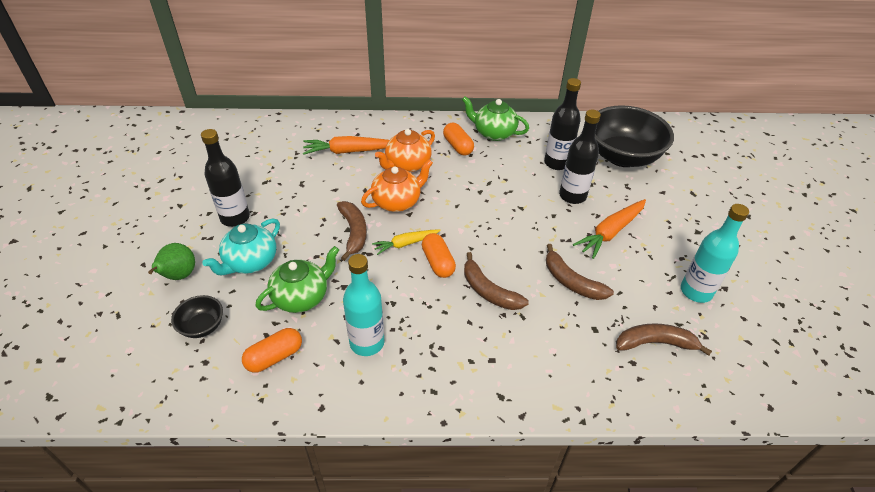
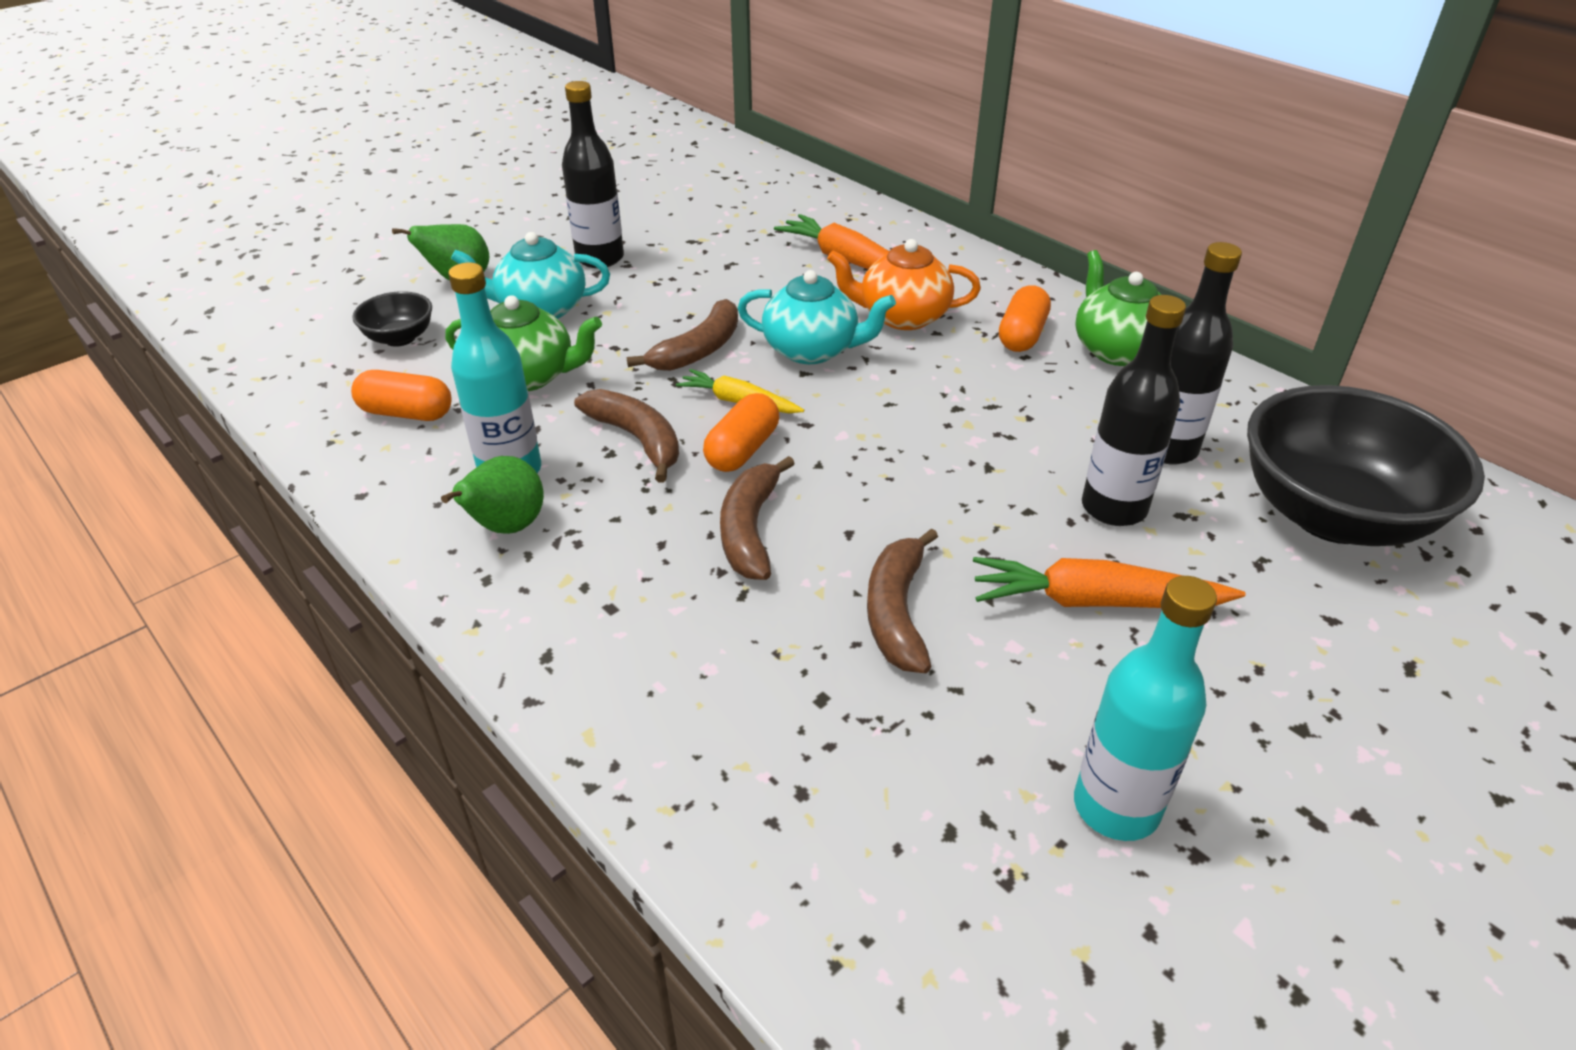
camera: 50 degrees right, 5 degrees down
(397, 202) = (812, 350): orange teapot -> turquoise teapot
(406, 365) = (506, 527): none -> green pear
(655, 343) = (889, 804): brown banana -> brown banana (637, 439)

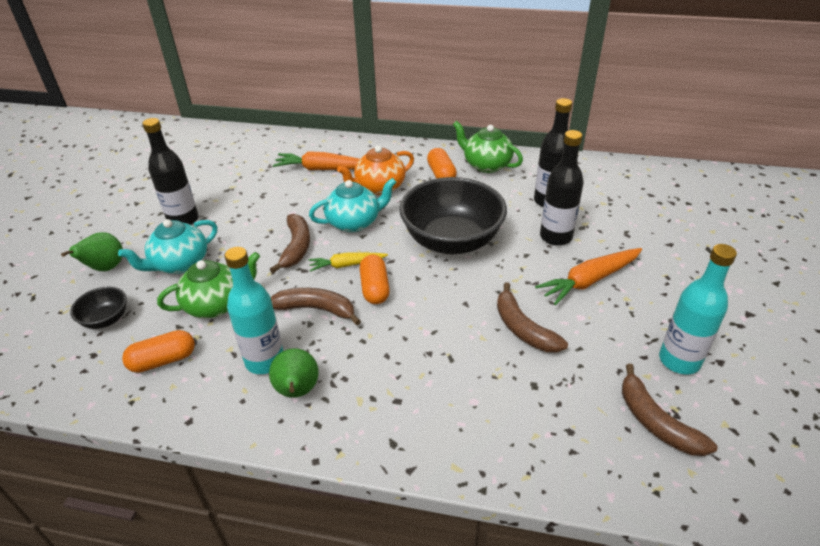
camera: 35 degrees left, 0 degrees up
(750, 530) = (421, 325): brown banana -> brown banana (656, 422)
(1332, 516) = (630, 202): black bowl -> black bowl (451, 241)

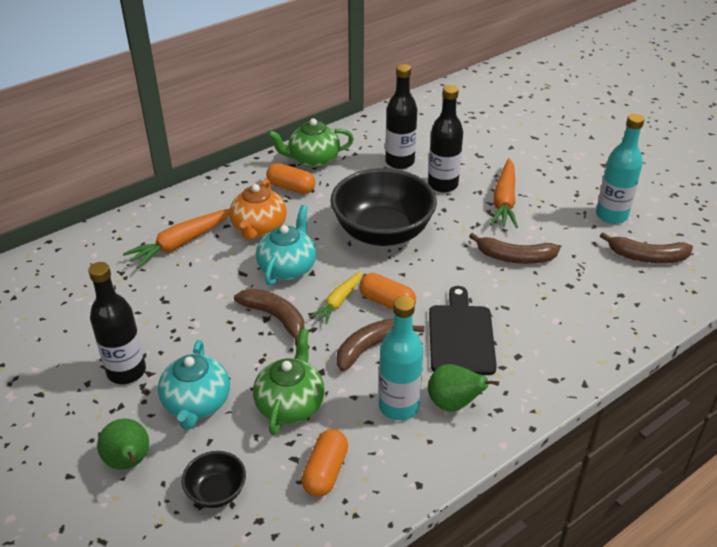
camera: 50 degrees left, 0 degrees up
(382, 351) = (461, 336): none -> black cutting board

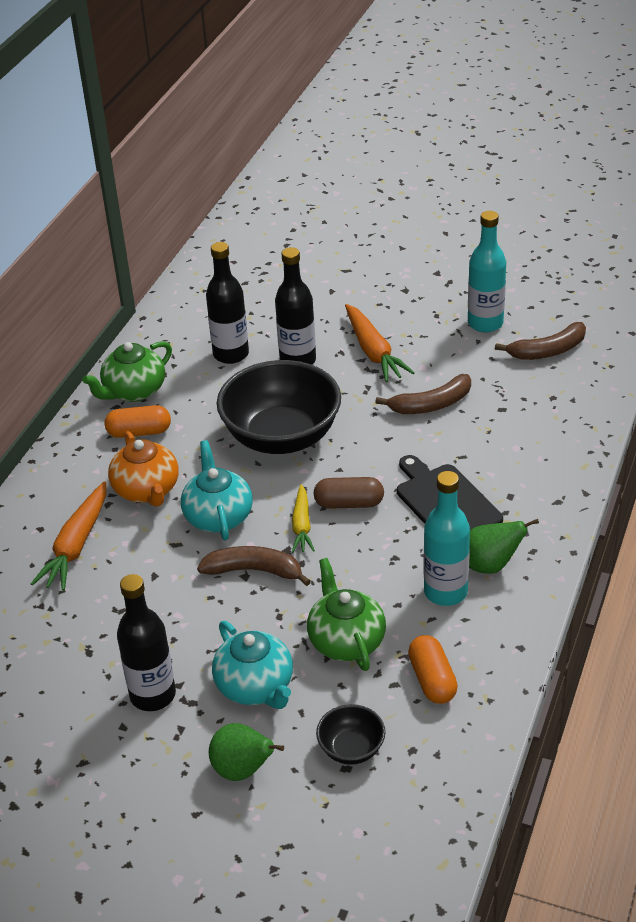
camera: 30 degrees left, 0 degrees up
(372, 347) = (373, 552): brown banana -> none
(387, 302) = (349, 504): orange capsule -> brown capsule

